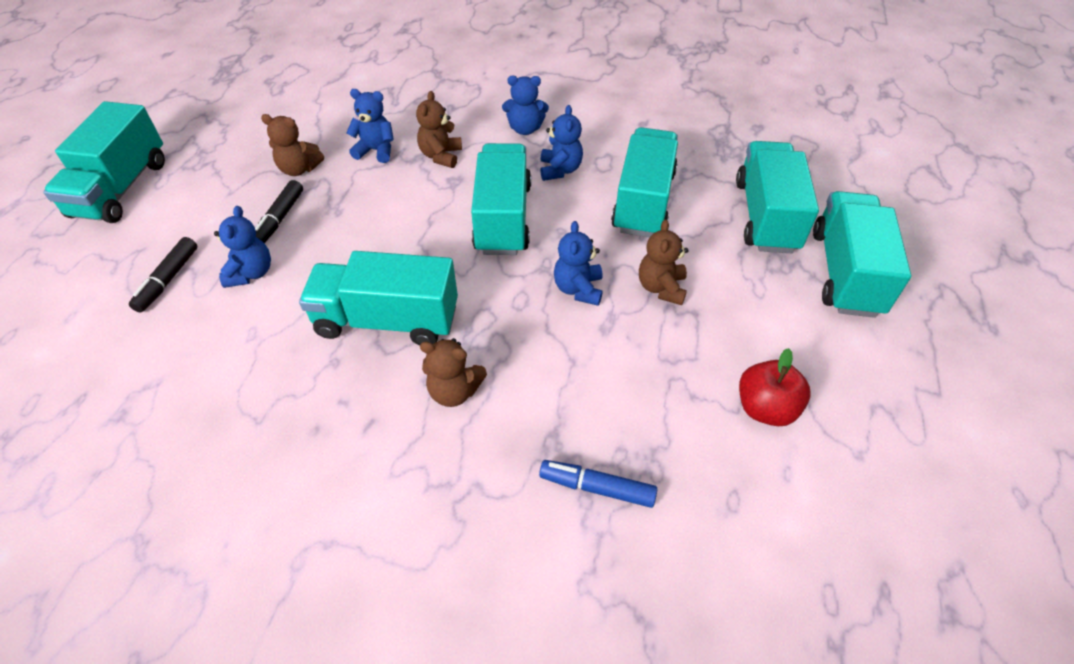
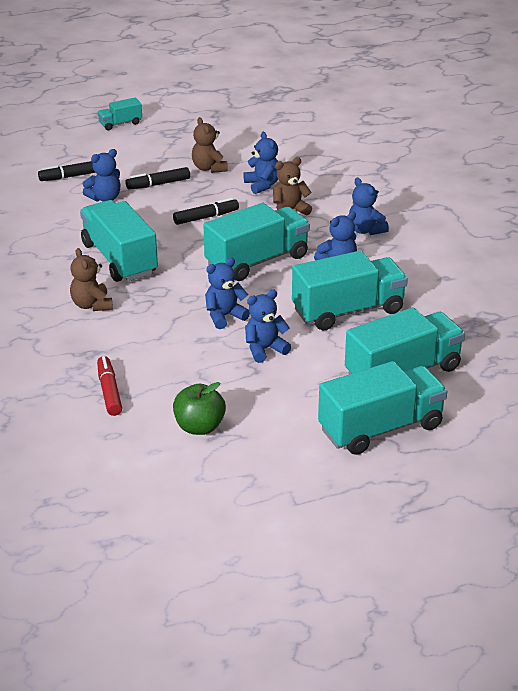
camera: 55 degrees right, 15 degrees down
(121, 188) = (120, 123): turquoise truck -> turquoise truck, size x0.48
(385, 215) = (206, 217): none -> black marker
(597, 488) = (73, 381): blue marker -> none
(644, 460) = (109, 391): none -> red marker
(661, 288) = (265, 349): brown teddy bear -> blue teddy bear
(765, 408) = (199, 427): red apple -> green apple

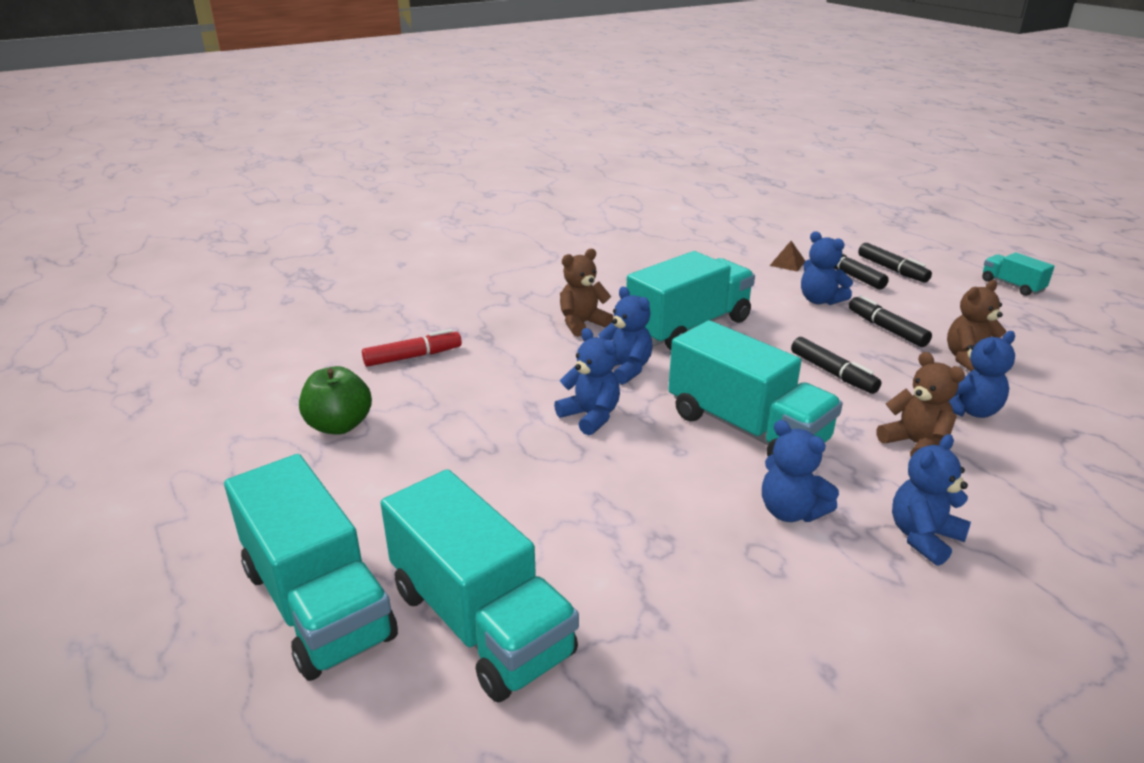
camera: 80 degrees right, 5 degrees down
(35, 196) = (787, 263): none -> brown pyramid
(71, 158) = (892, 270): none -> black marker
(265, 349) = (519, 459): blue teddy bear -> blue teddy bear (625, 369)
(348, 311) = (649, 536): turquoise truck -> none

